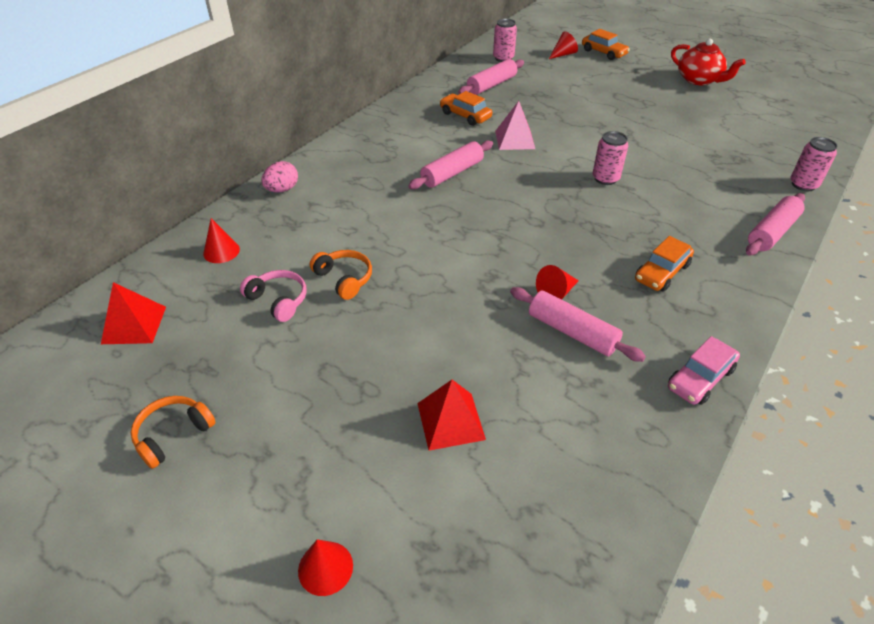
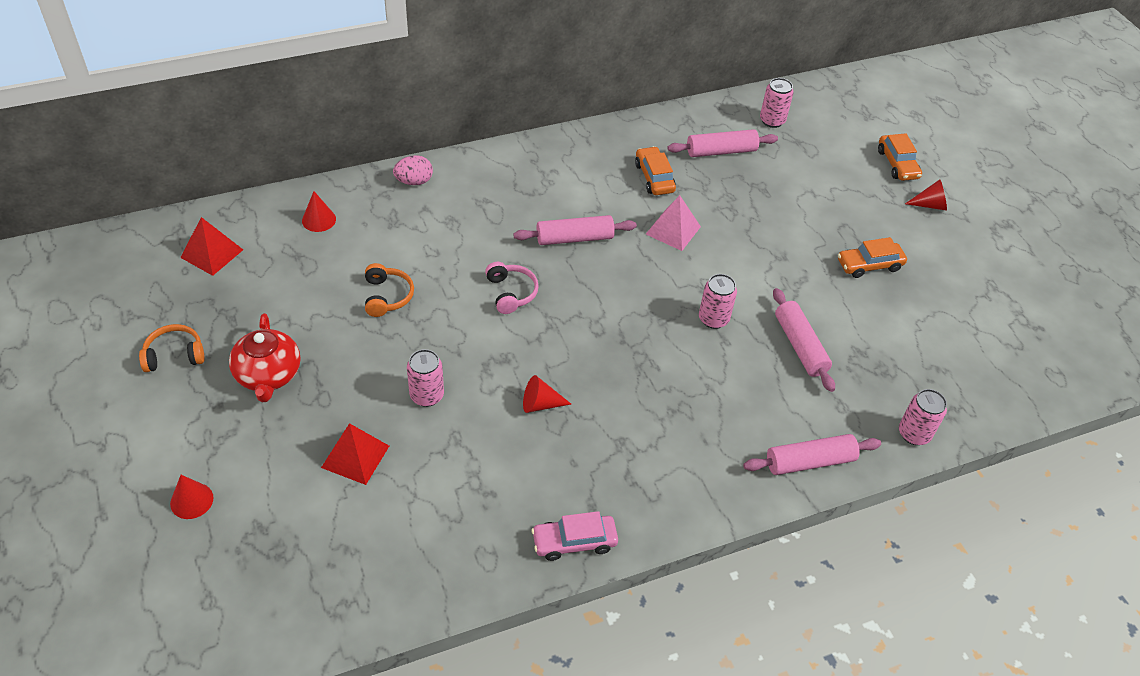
camera: 30 degrees right, 5 degrees up
(278, 300) = (323, 288): pink headphones -> pink headphones (511, 293)
(460, 335) = (427, 395): none -> pink can
(563, 54) = (846, 145): red cone -> red cone (930, 205)
(572, 332) = (516, 444): pink rolling pin -> pink rolling pin (800, 346)
(661, 272) = (653, 438): orange car -> orange car (869, 265)
(699, 80) = (967, 253): red teapot -> red teapot (268, 375)

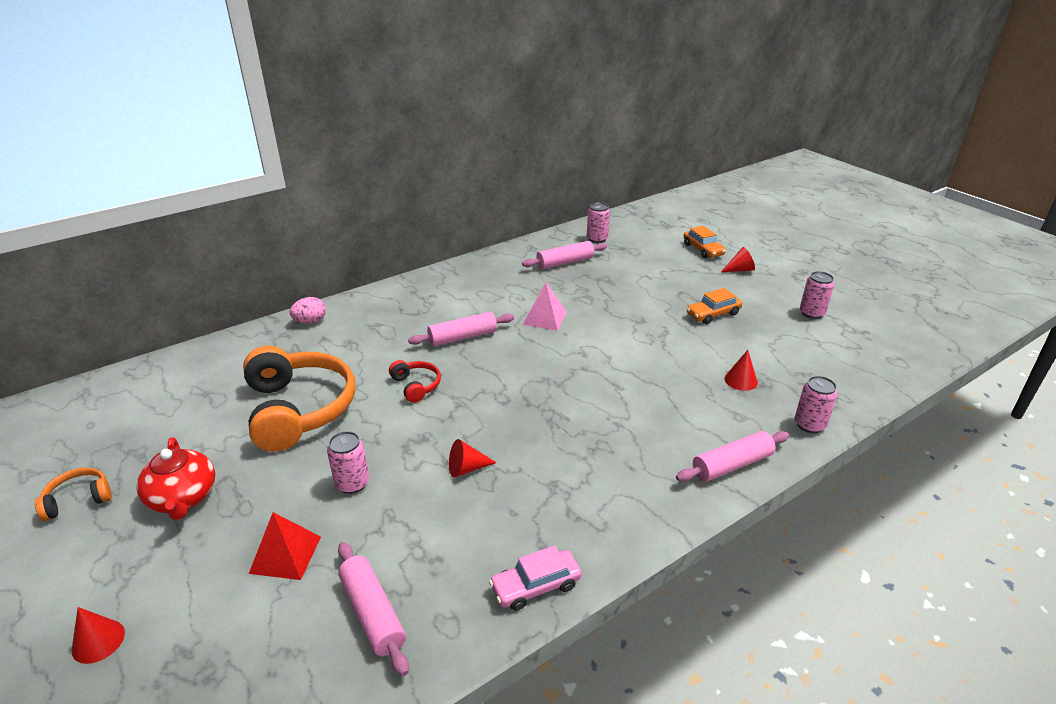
camera: 10 degrees left, 15 degrees down
(212, 253) = (118, 406): red pyramid -> none
(319, 220) = (224, 363): red cone -> red cone (741, 380)
(387, 296) = (298, 409): orange headphones -> orange headphones, size x2.24
(511, 293) = (416, 386): pink headphones -> red headphones
(654, 177) = (517, 287): orange car -> none
(713, 319) = (602, 373): pink can -> pink can (812, 313)
(800, 346) = (683, 379): pink rolling pin -> pink rolling pin (373, 613)

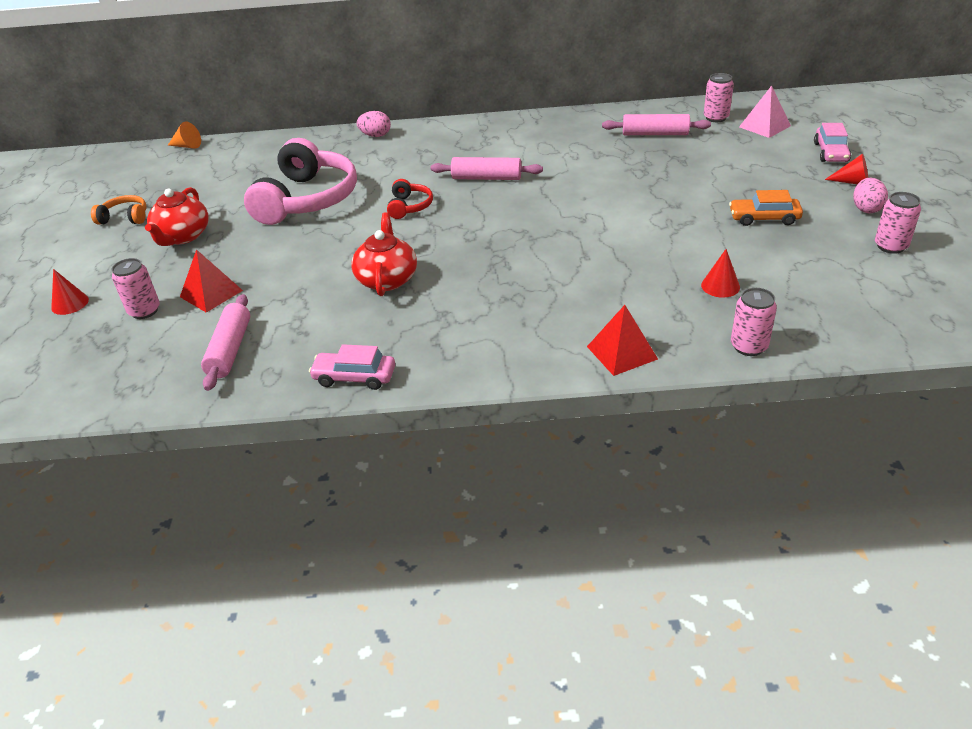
camera: 35 degrees right, 5 degrees up
(87, 387) = (187, 146): none -> orange cone
(298, 409) = (307, 199): orange headphones -> pink headphones
(352, 483) = (295, 262): pink can -> pink can (144, 311)
(466, 468) = (387, 279): red cone -> red teapot
(545, 318) = (579, 180): pink pyramid -> pink pyramid (764, 126)
(703, 249) = (830, 152): orange car -> pink car
(732, 465) = (621, 352): pink rolling pin -> red pyramid
(768, 288) = (866, 209): none -> pink egg

